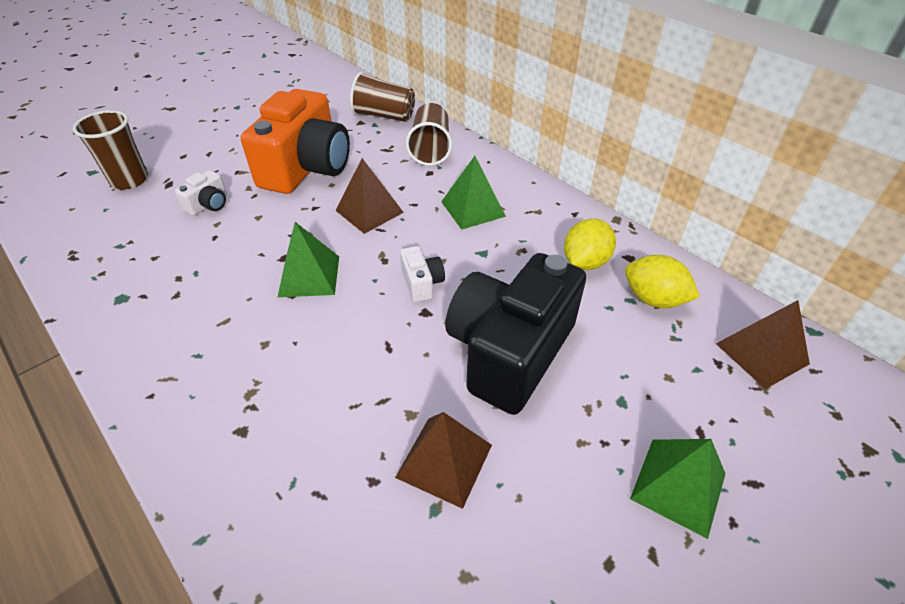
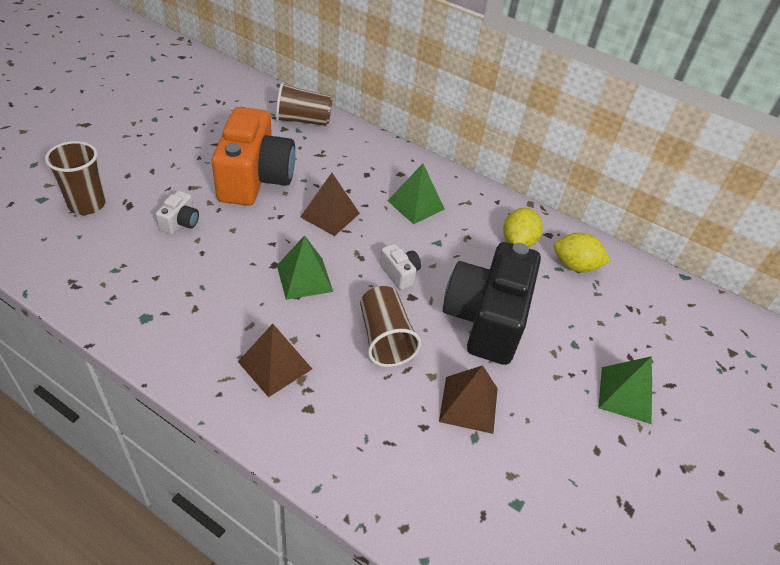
camera: 20 degrees left, 0 degrees up
(430, 149) = (359, 151): brown cup -> brown cup (384, 338)
(762, 353) = (656, 297): brown pyramid -> brown pyramid (275, 365)

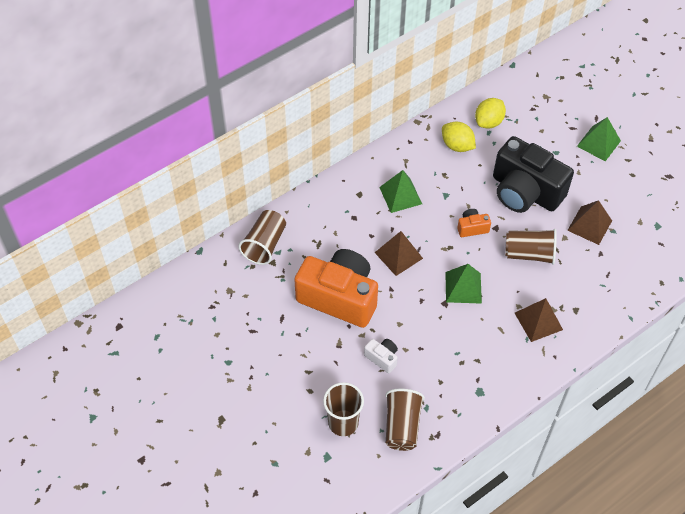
camera: 65 degrees left, 10 degrees up
(85, 252) = (402, 426): none -> brown cup
(400, 273) = (472, 228): white camera -> orange camera

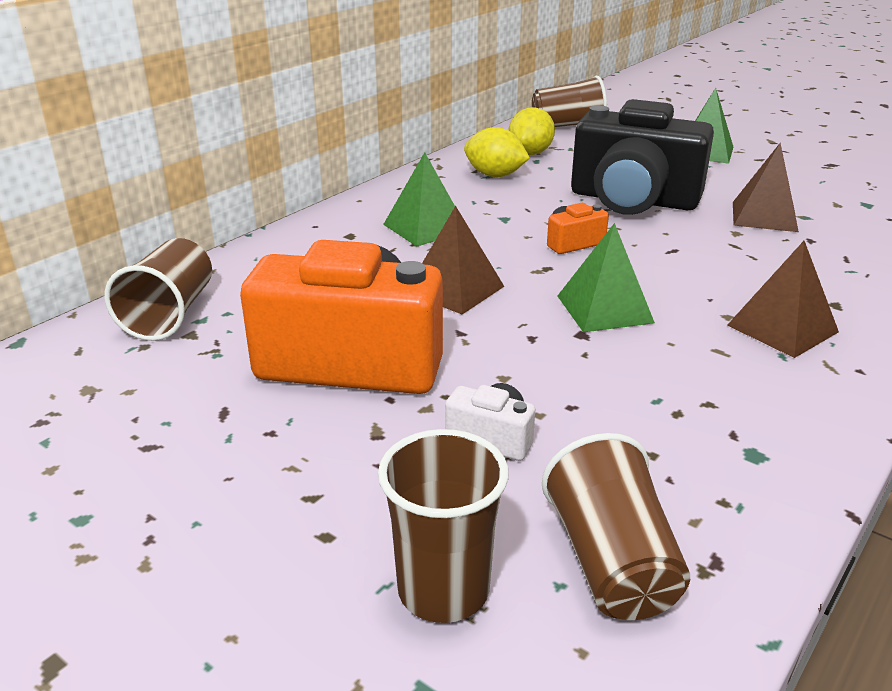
camera: 15 degrees left, 25 degrees down
(529, 254) = (693, 256): brown cup -> brown cup (567, 126)

